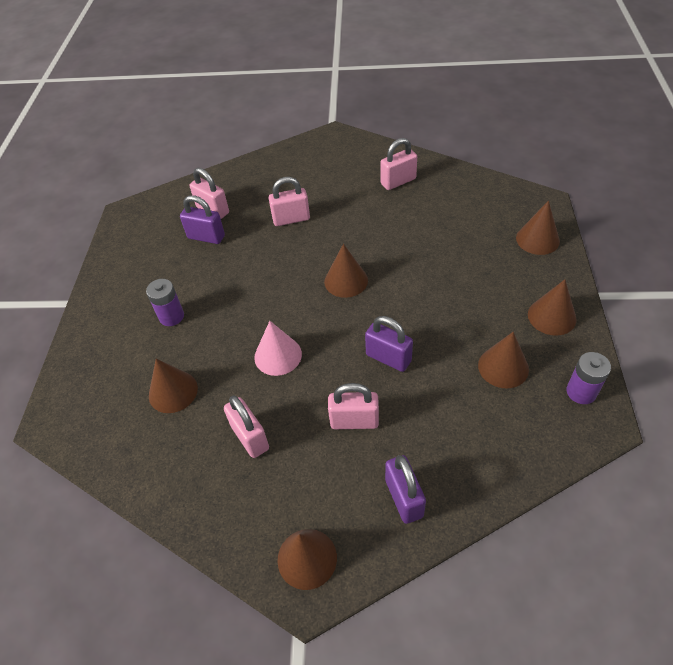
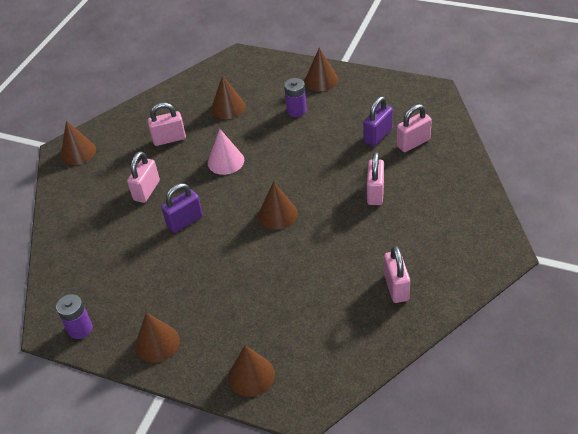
camera: 110 degrees right, 5 degrees down
(404, 498) = (79, 202): purple padlock -> none
(503, 367) = (132, 288): brown cone -> brown cone (321, 80)

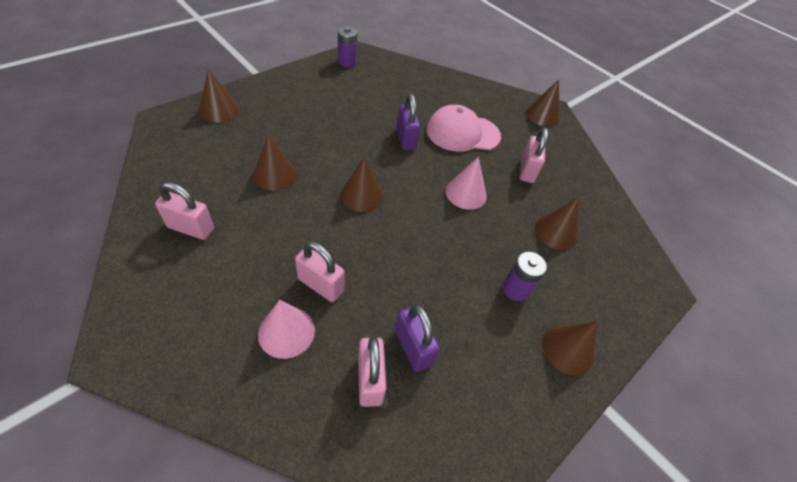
camera: 105 degrees right, 5 degrees up
(147, 190) = (462, 133): pink padlock -> pink cap
(157, 343) = (298, 84): brown cone -> brown cone (275, 174)
(420, 189) = (286, 332): none -> pink cone

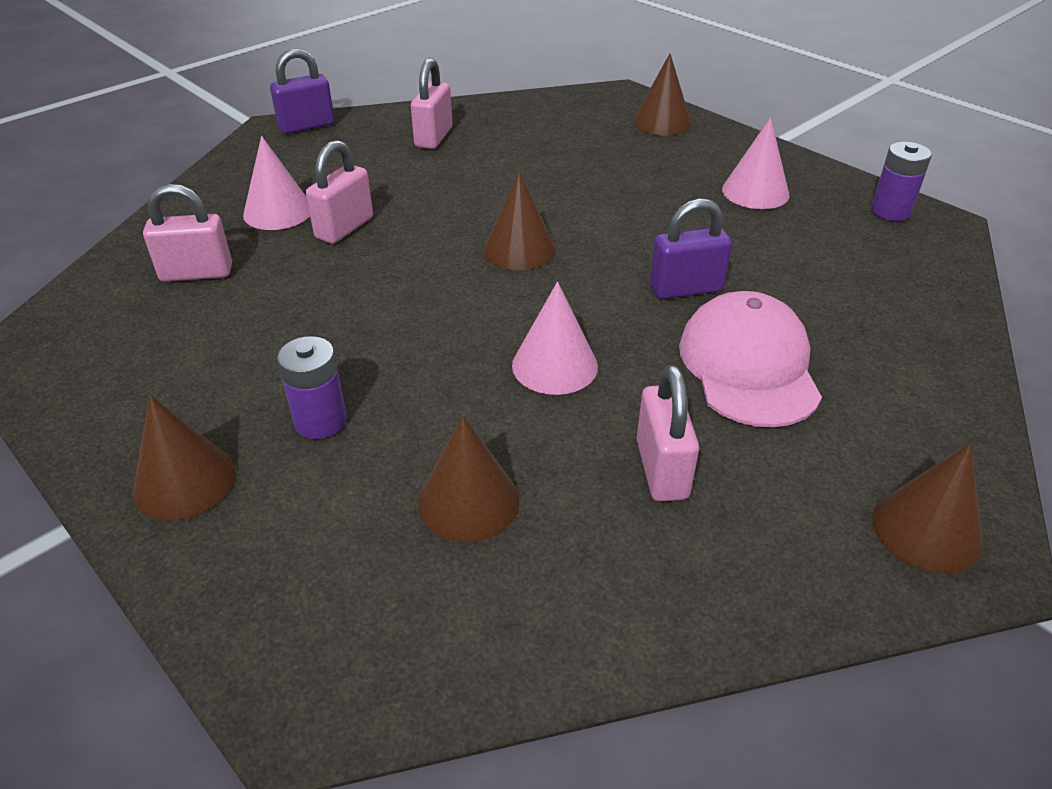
camera: 95 degrees right, 10 degrees down
(275, 174) = (542, 176): brown cone -> none
(318, 95) = (755, 192): none -> pink cone
(413, 347) = (233, 306): purple padlock -> purple padlock (307, 126)
(527, 171) = (661, 469): pink padlock -> pink padlock turned 75 degrees clockwise

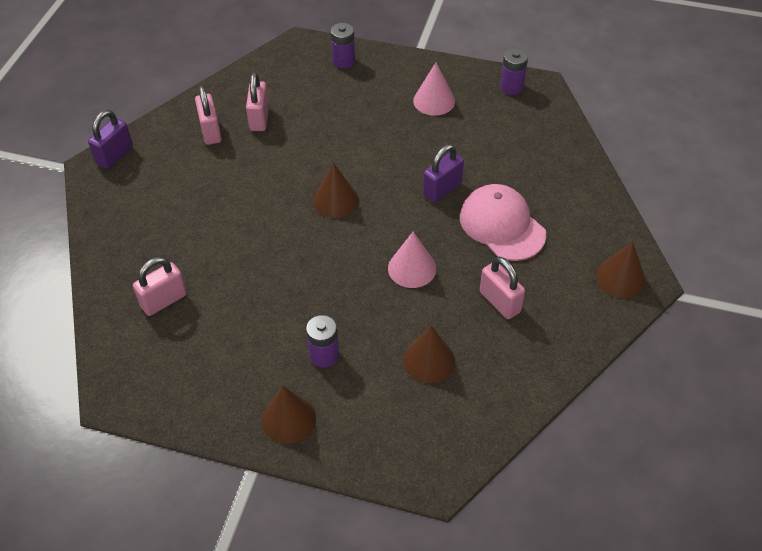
camera: 30 degrees left, 10 degrees up
(278, 211) = (167, 234): pink cone -> none
(344, 228) = (221, 229): pink padlock -> pink padlock (259, 119)
(662, 122) = (343, 61): brown cone -> purple battery

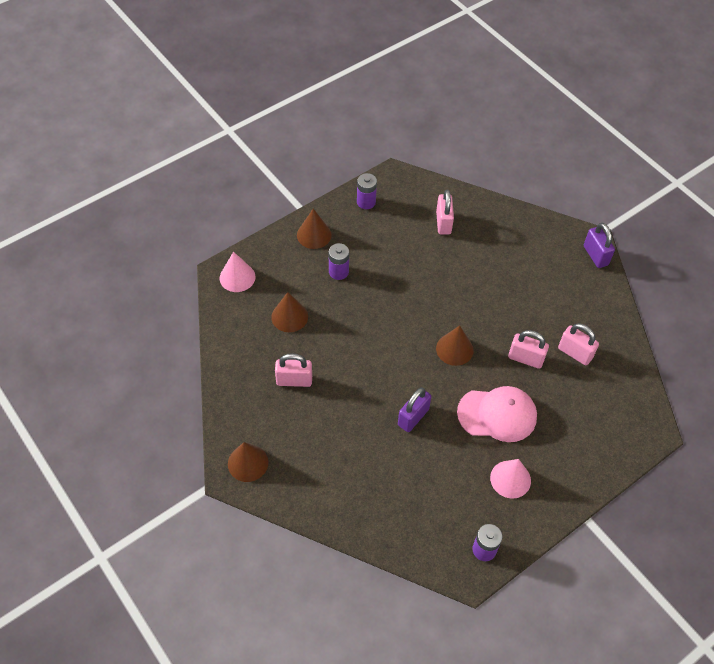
camera: 125 degrees right, 5 degrees up
(211, 131) = (581, 318): pink padlock -> pink padlock (525, 358)
(343, 61) = (607, 448): purple battery -> purple battery (366, 202)
(412, 268) = (361, 353): pink cone -> pink cone (237, 277)
(442, 189) = (413, 417): purple padlock -> purple padlock turned 45 degrees clockwise
(502, 225) = (351, 429): pink cap -> pink cap (497, 414)

